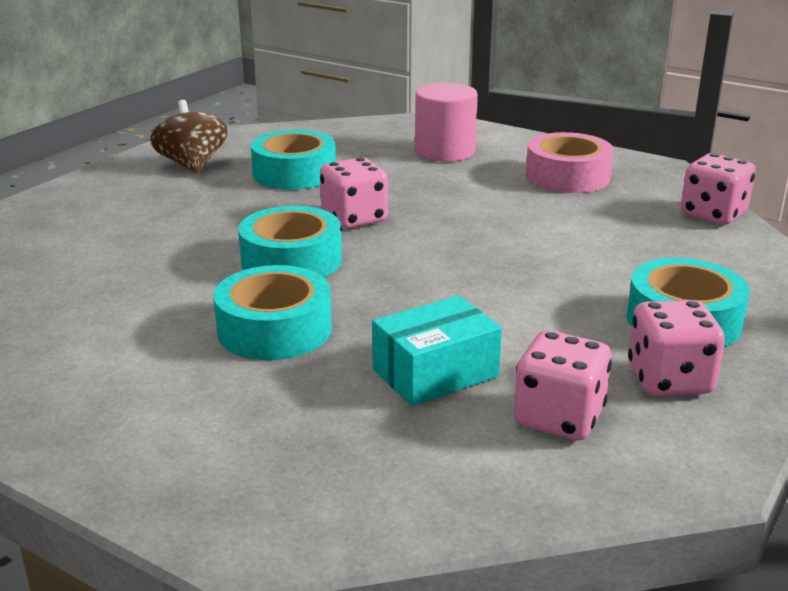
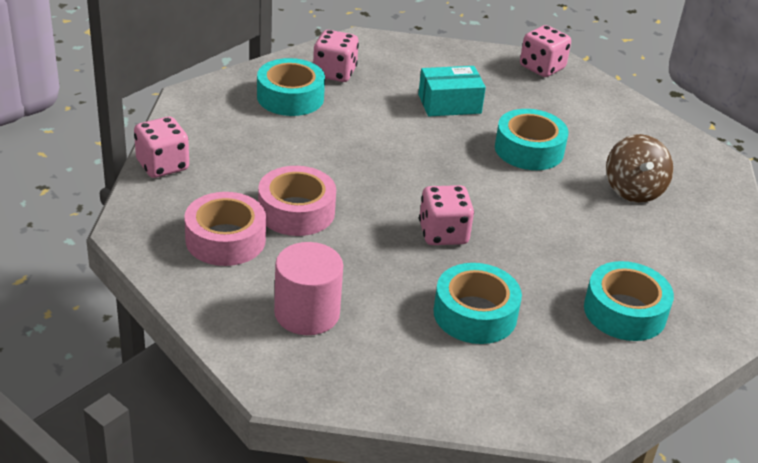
camera: 165 degrees left, 10 degrees up
(192, 165) = (576, 359): brown spinning top -> brown spinning top (633, 190)
(291, 260) = (505, 201): turquoise tape -> turquoise tape (625, 312)
(526, 206) = (296, 211): none -> pink tape
(558, 417) = (404, 71): pink dice -> pink dice (542, 68)

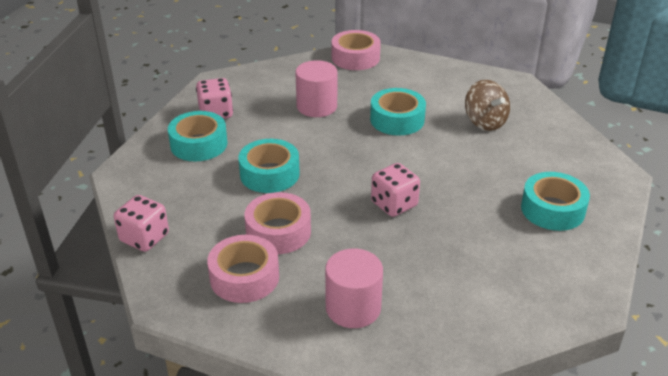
camera: 25 degrees left, 0 degrees up
(449, 104) = (316, 106): turquoise box -> pink cylinder
(475, 314) = (465, 254): turquoise tape -> turquoise tape (269, 174)
(542, 68) = (355, 58): pink dice -> pink tape

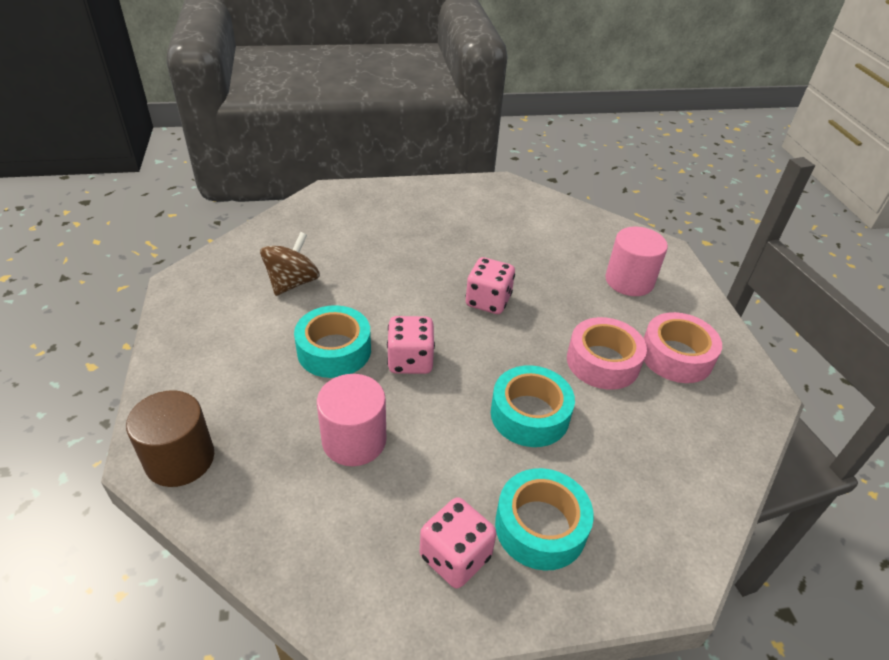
camera: 125 degrees left, 5 degrees up
(144, 238) = (726, 464): pink dice -> pink dice (410, 361)
(355, 58) = (180, 459): pink tape -> brown cylinder
(552, 209) = (411, 215): turquoise tape -> none

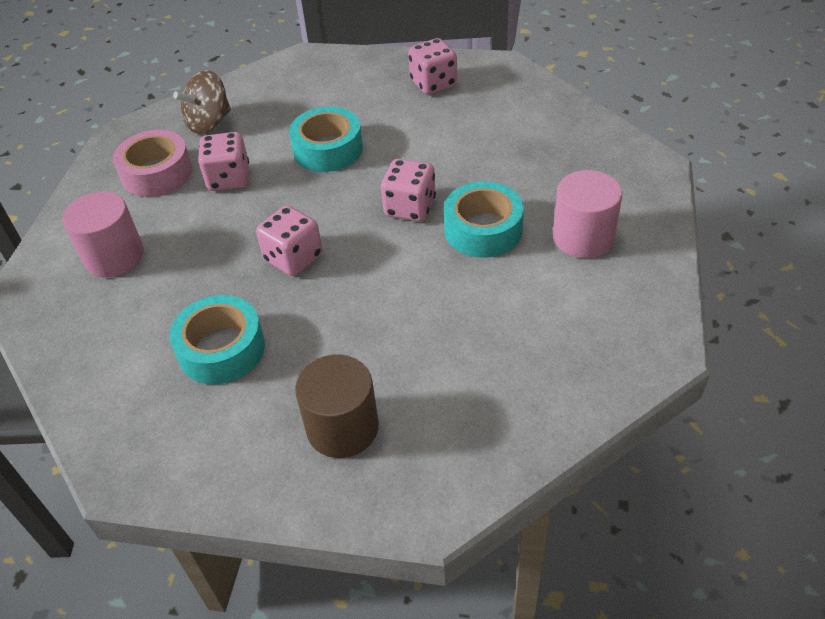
camera: 155 degrees left, 5 degrees up
(180, 459) = (628, 161): brown cylinder -> brown cylinder (342, 427)
(292, 283) = (517, 322): brown spinning top -> brown spinning top (209, 123)
(354, 440) = (483, 153): pink cylinder -> pink cylinder (583, 237)
(540, 526) = (368, 88): turquoise tape -> turquoise tape (221, 349)
(602, 362) = (229, 179): pink tape -> pink dice

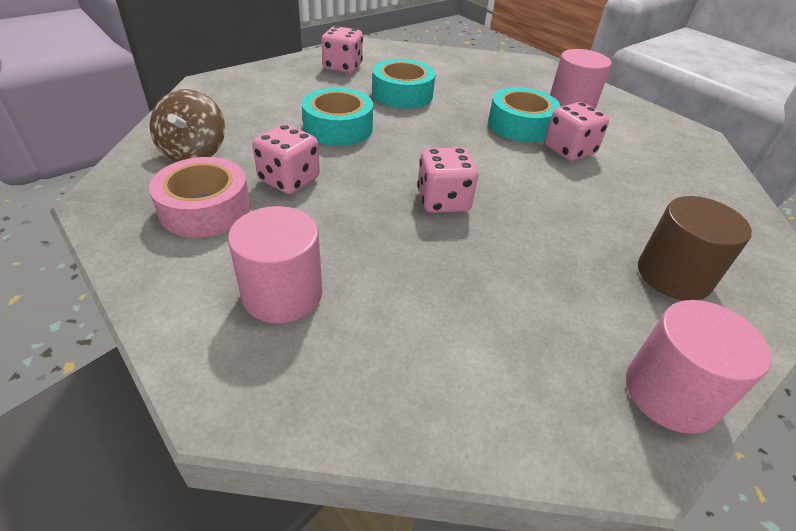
camera: 55 degrees left, 5 degrees down
(193, 474) = (670, 393): none -> pink cylinder
(221, 349) = (512, 291): turquoise tape -> turquoise tape (402, 94)
(410, 208) = (459, 134): pink dice -> pink dice (569, 150)

